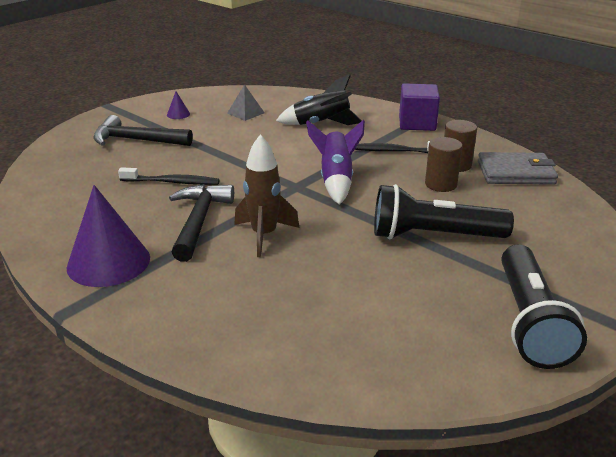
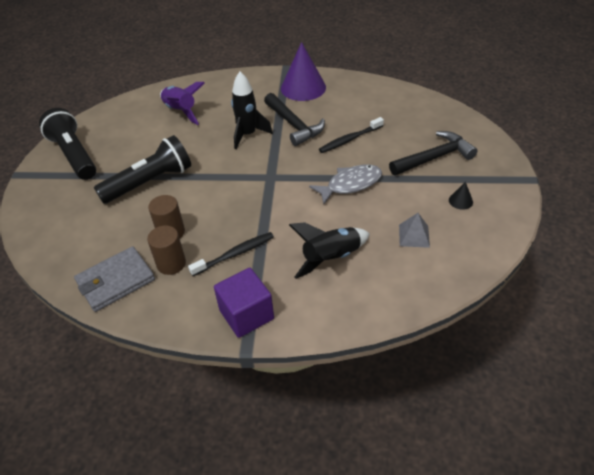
camera: 145 degrees right, 15 degrees up
(178, 114) = (460, 201): purple cone -> black cone
(235, 152) = (350, 184): none -> grey fish
(264, 235) = (248, 135): brown rocket -> black rocket
(336, 180) = (250, 196): purple rocket -> purple rocket (180, 111)

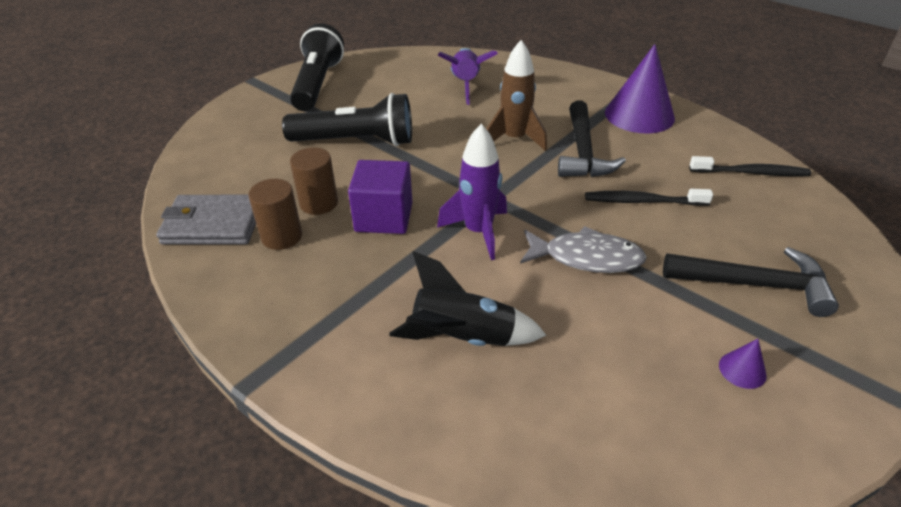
camera: 35 degrees right, 5 degrees down
(235, 254) = (356, 264): black toothbrush -> black toothbrush (751, 173)
(246, 314) = (291, 344): purple cube -> purple cube (384, 217)
(248, 135) = (514, 139): black rocket -> brown rocket
(283, 200) = (478, 232): none -> purple rocket
(414, 235) = (613, 377): grey pyramid -> none
(460, 201) = (742, 370): black cone -> purple cone

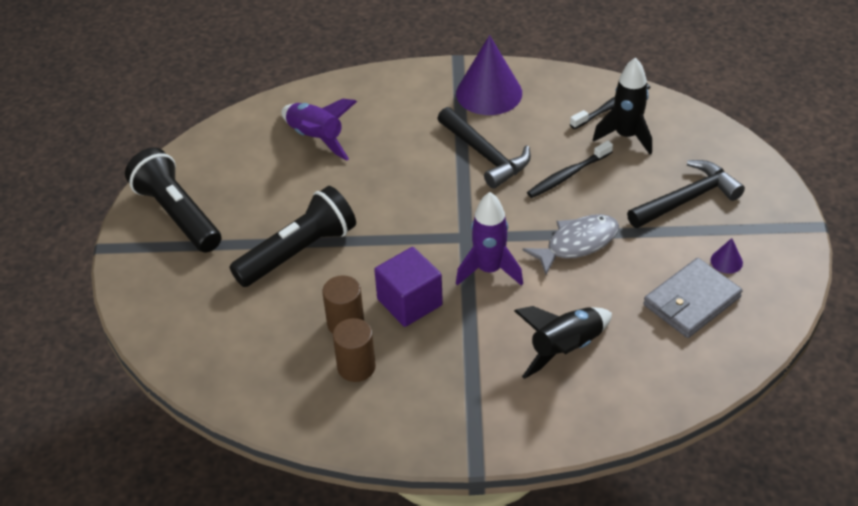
camera: 40 degrees left, 5 degrees up
(213, 224) = (288, 394): grey wallet -> grey wallet (691, 301)
(514, 139) = (422, 173): brown rocket -> none
(740, 201) = (626, 136): none -> black rocket

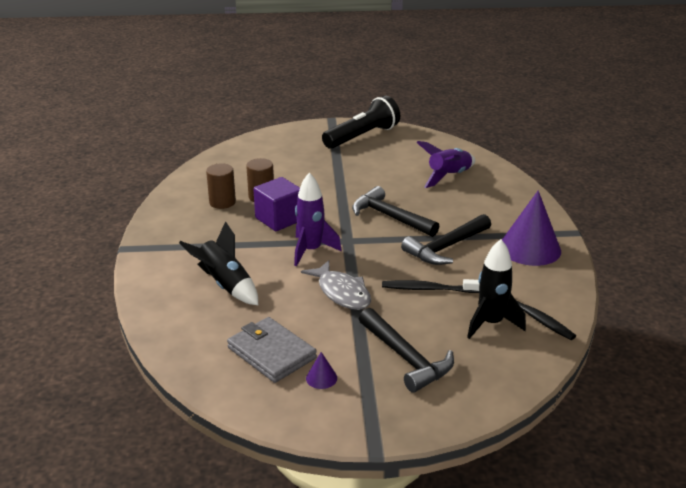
camera: 85 degrees right, 15 degrees down
(298, 252) = (329, 177): black flashlight -> none
(413, 196) = (390, 217): none -> black hammer
(568, 175) = (428, 289): black toothbrush -> black toothbrush turned 45 degrees counterclockwise

